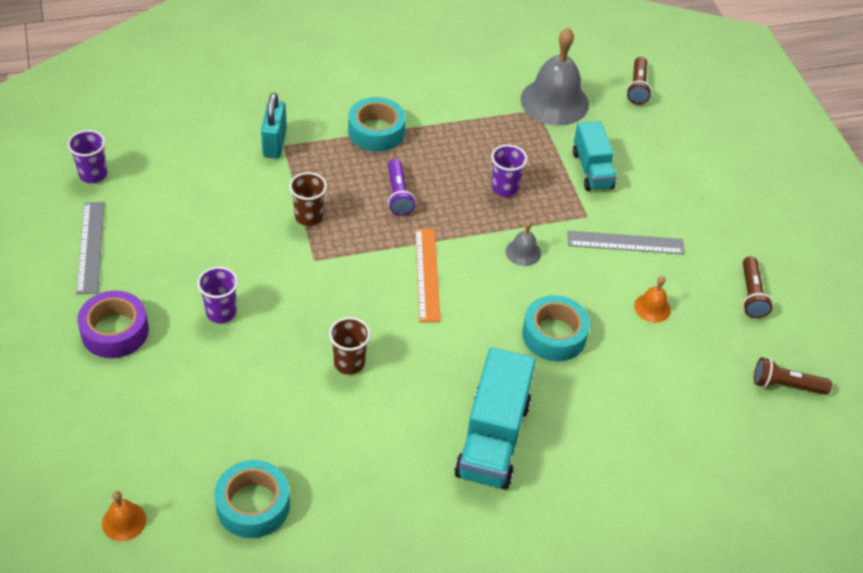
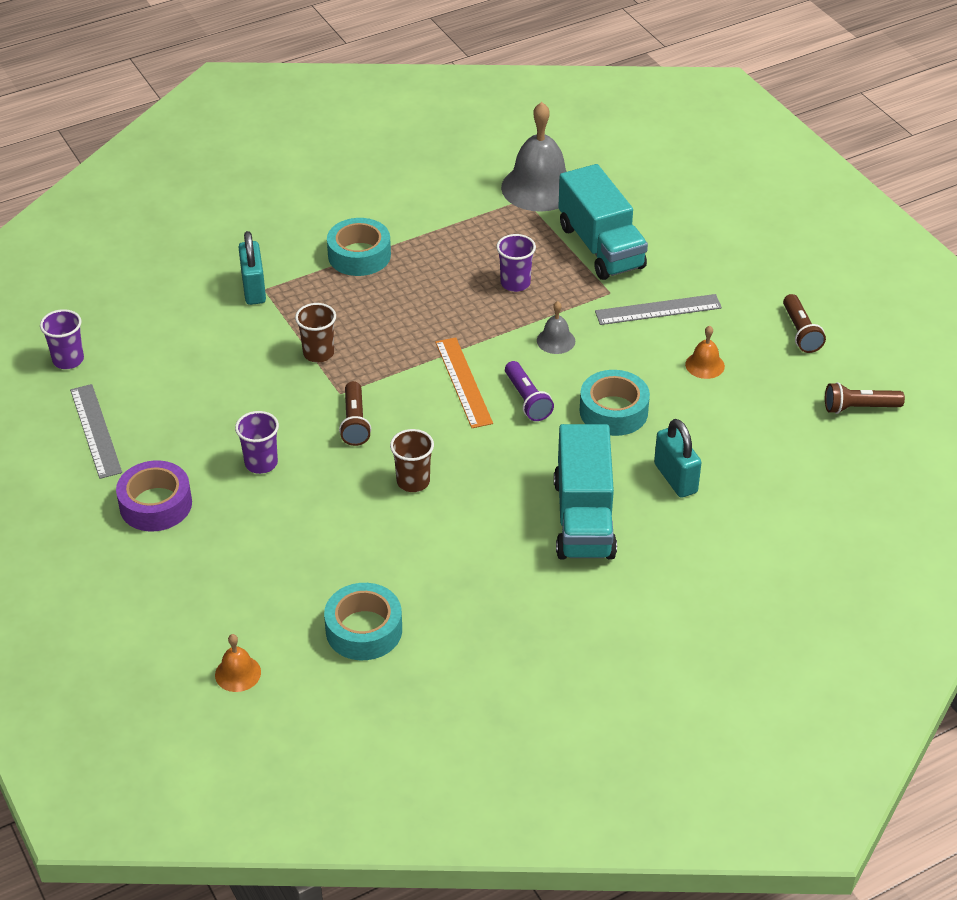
camera: 10 degrees left, 5 degrees down
(398, 195) = (405, 312): purple flashlight -> purple flashlight (527, 399)
(591, 417) = (675, 478): none -> turquoise padlock
(592, 170) = (601, 247): turquoise truck -> turquoise truck, size x1.55
(637, 87) = (622, 156): brown flashlight -> brown flashlight (355, 422)

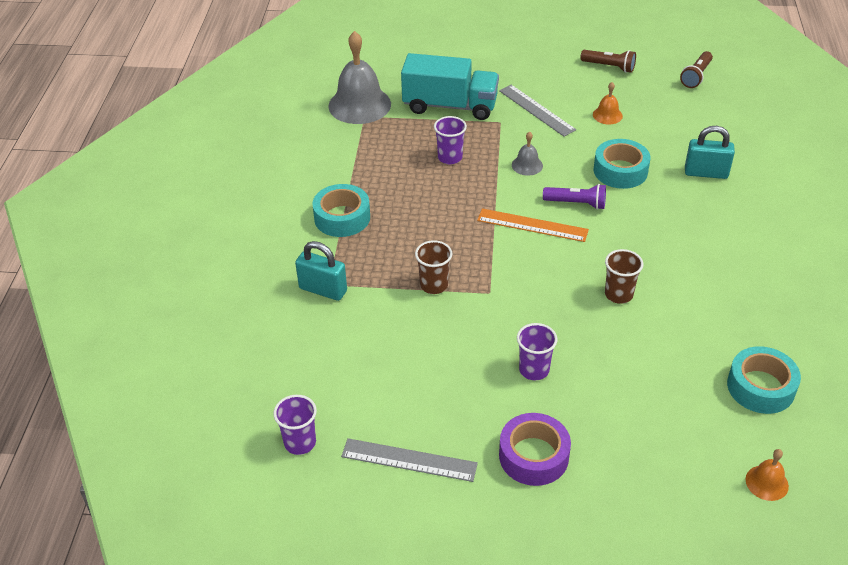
camera: 55 degrees left, 0 degrees up
(355, 422) = (529, 298): brown flashlight -> none
(584, 518) = (716, 228): turquoise truck -> none
(658, 309) = (536, 110): grey ruler -> grey ruler turned 60 degrees counterclockwise

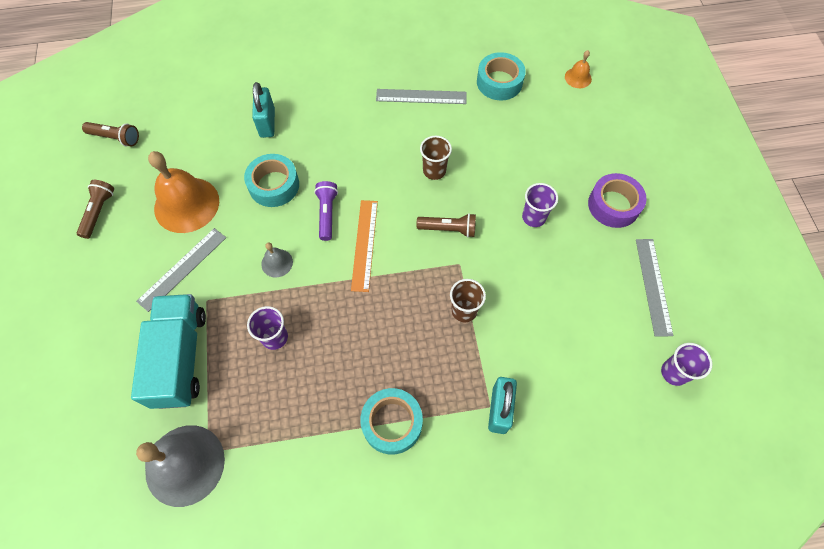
camera: 105 degrees left, 20 degrees up
(535, 292) = (448, 229): none -> brown flashlight
(607, 115) = (186, 204): orange bell -> orange bell, size x2.15
(738, 303) = (421, 96): none -> grey ruler

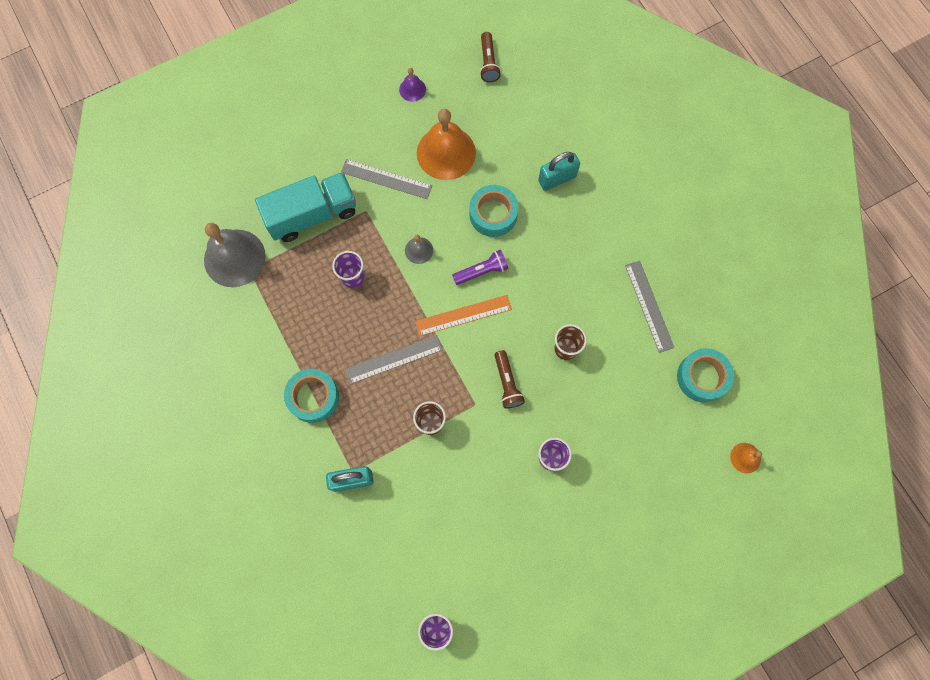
camera: 70 degrees right, 10 degrees up
(99, 212) = (412, 89): brown flashlight -> purple bell
(613, 205) = (595, 533): purple tape -> none
(653, 286) = (518, 591): grey ruler -> grey ruler (394, 359)

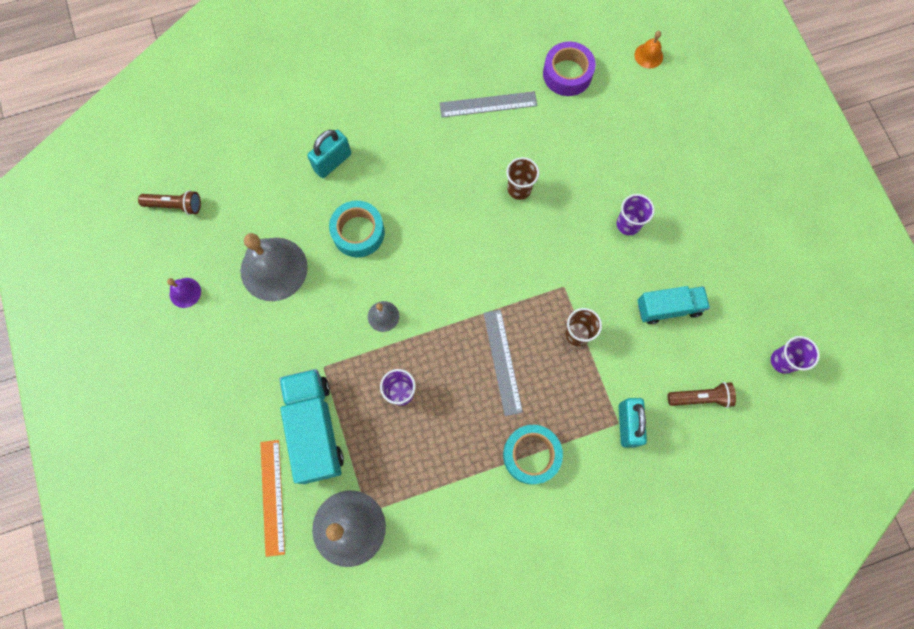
camera: 80 degrees left, 0 degrees up
(386, 179) = (290, 338): grey ruler -> none
(446, 152) = (274, 269): orange bell -> grey bell
(463, 315) = (466, 282): orange ruler -> orange ruler (272, 497)
(471, 507) = (668, 308): none -> turquoise truck
(481, 271) = (420, 255): purple flashlight -> none
(507, 383) = (546, 251): brown flashlight -> brown flashlight (700, 398)
(557, 179) = (332, 162): turquoise padlock -> turquoise padlock turned 60 degrees clockwise
(702, 377) = (567, 74): turquoise tape -> purple tape

